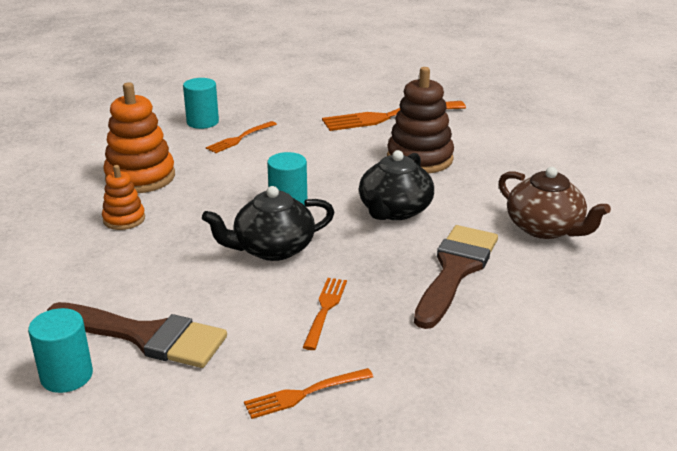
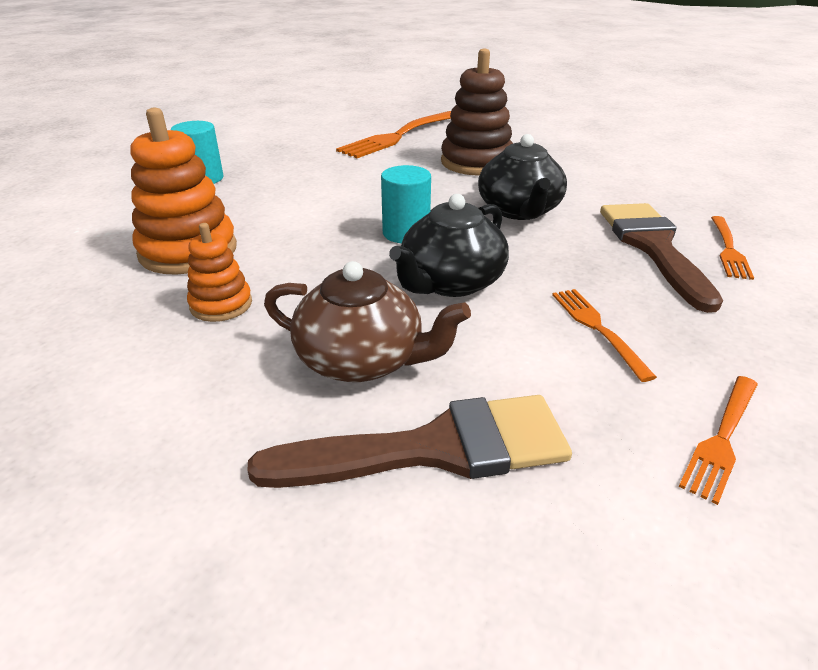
camera: 30 degrees left, 5 degrees up
(67, 376) = (391, 570): turquoise cylinder -> none
(240, 138) = (267, 184): orange fork -> orange fork (728, 249)
(545, 228) = (665, 191): brown teapot -> brown teapot (362, 360)

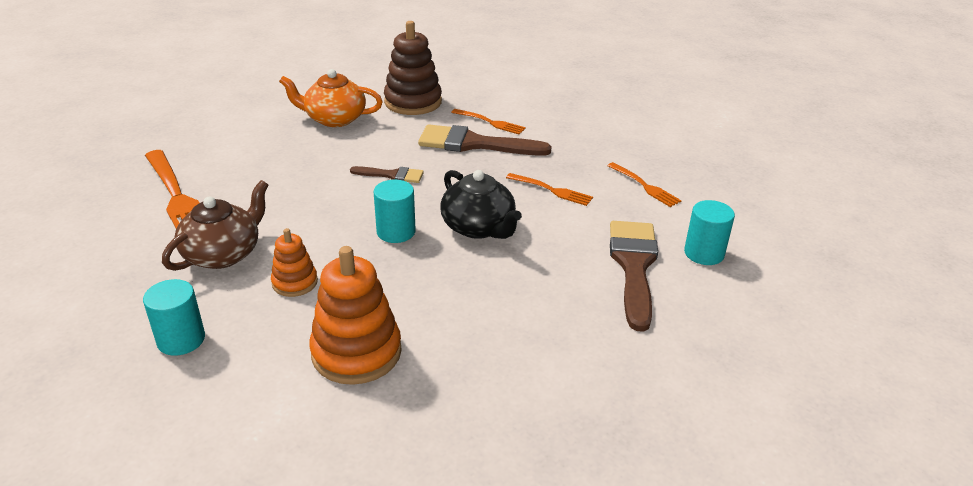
camera: 75 degrees left, 0 degrees up
(221, 305) = (459, 335): orange stacking toy -> orange stacking toy (295, 282)
(362, 360) = (552, 278): brown teapot -> brown teapot (223, 254)
(476, 162) = (285, 171): brown stacking toy -> brown stacking toy (413, 102)
(519, 210) = (392, 175): black teapot -> brown brush
(538, 562) = (704, 253): none -> turquoise cylinder
(597, 328) = (552, 190): orange fork -> orange fork turned 150 degrees counterclockwise
(601, 162) = (334, 119): none -> orange teapot

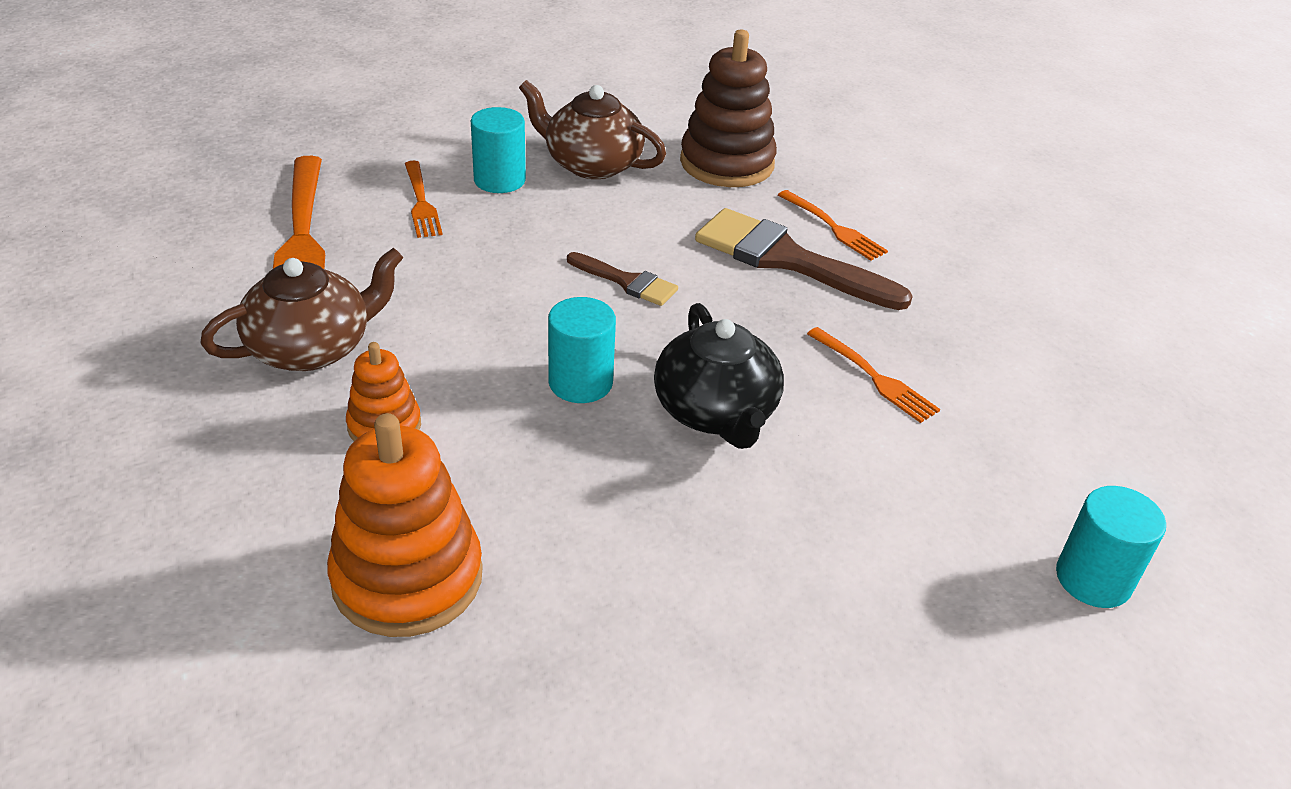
camera: 20 degrees right, 5 degrees up
(181, 340) = (178, 472): turquoise cylinder -> turquoise cylinder (499, 180)
(334, 119) = (591, 164): orange teapot -> brown teapot
(634, 266) = (947, 564): brown brush -> none
(645, 186) = (1046, 414): orange fork -> orange fork (421, 202)

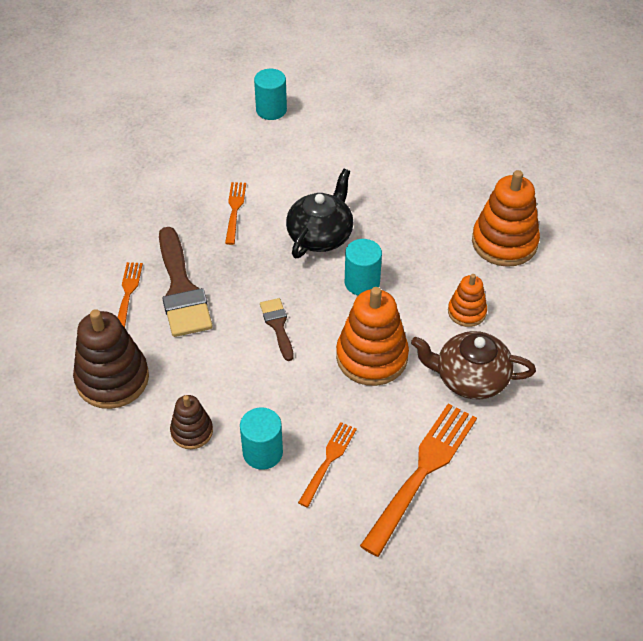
camera: 135 degrees left, 10 degrees up
(471, 307) = (372, 357): none -> orange stacking toy
(591, 164) = (192, 431): brown teapot -> brown stacking toy

